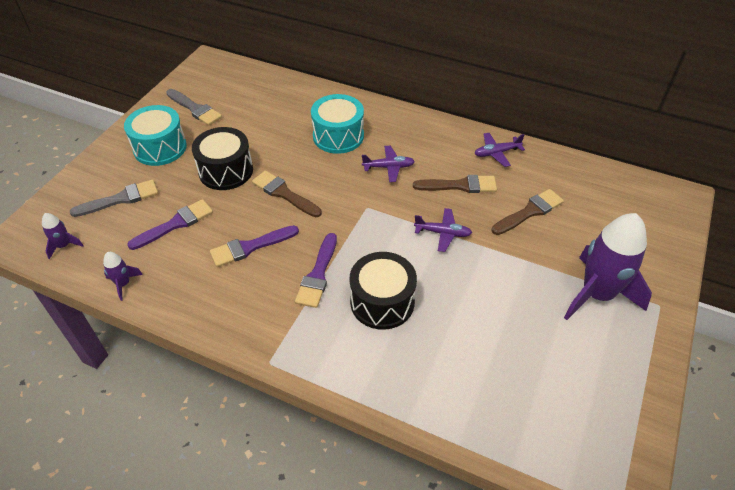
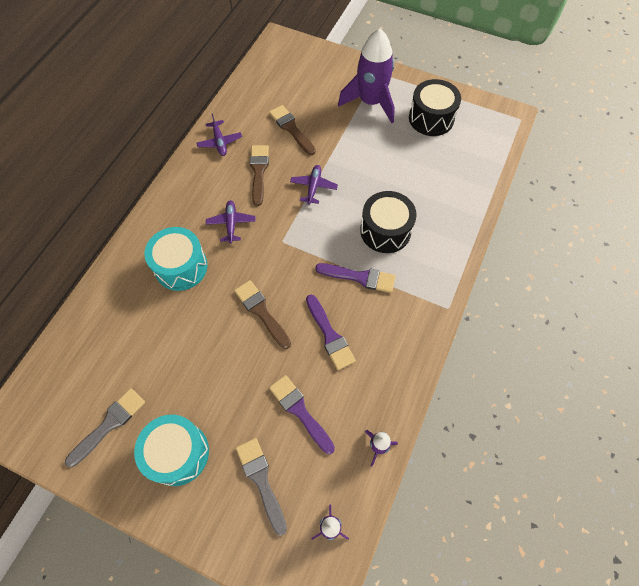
camera: 90 degrees left, 15 degrees up
(226, 171) = (224, 372): black drum -> black drum (431, 118)
(284, 193) = (261, 311): brown brush -> brown brush turned 105 degrees clockwise

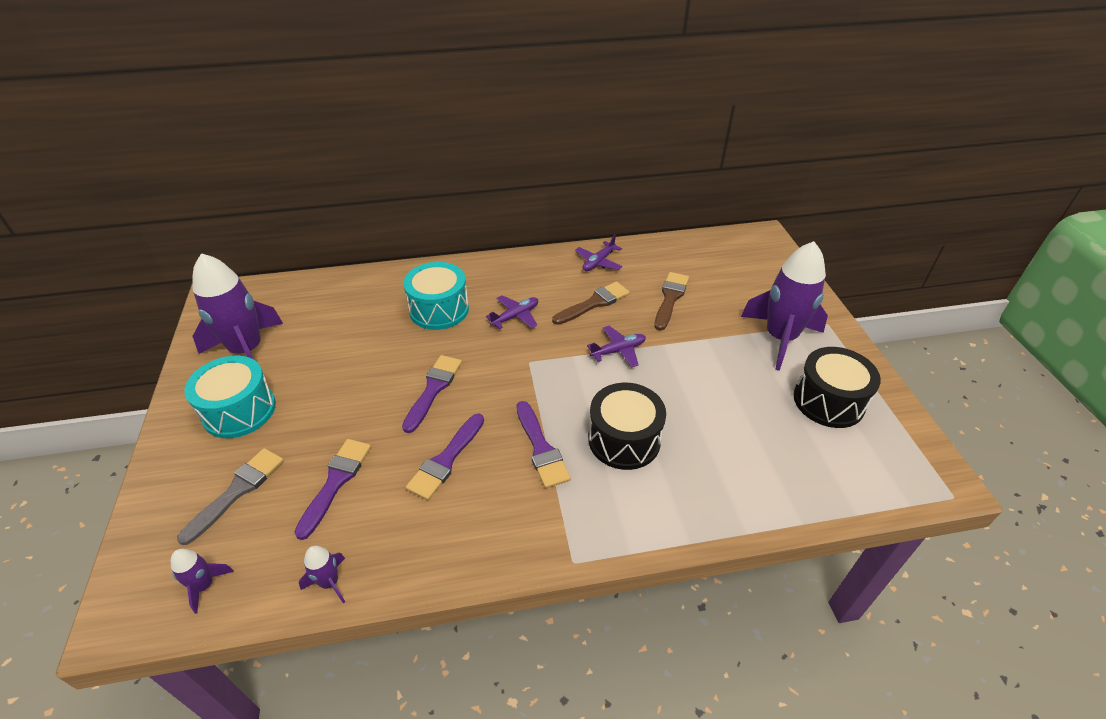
camera: 55 degrees right, 20 degrees down
(109, 424) = (247, 351): grey brush -> purple rocket
(261, 311) = (433, 389): brown brush -> purple brush

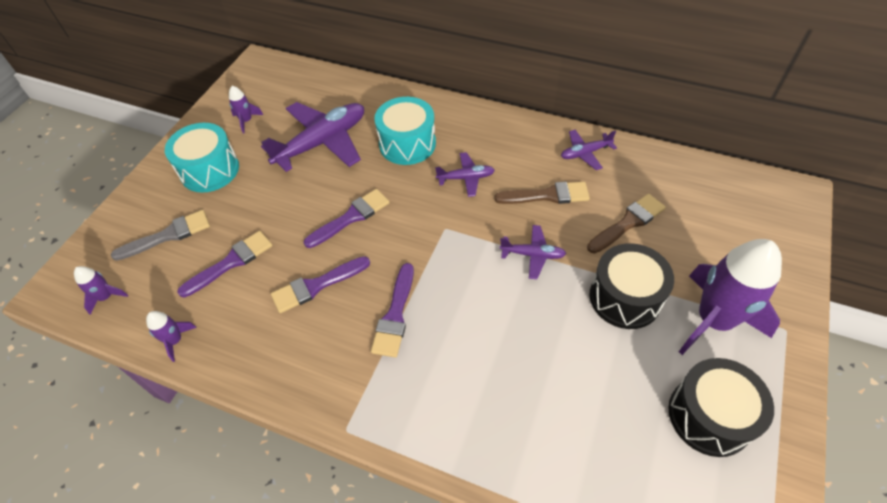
camera: 35 degrees right, 10 degrees up
(247, 351) = (246, 121): purple rocket -> purple rocket, size x0.43
(350, 339) = (322, 142): none -> purple plane
(624, 440) = (470, 345): black drum -> black drum (625, 297)

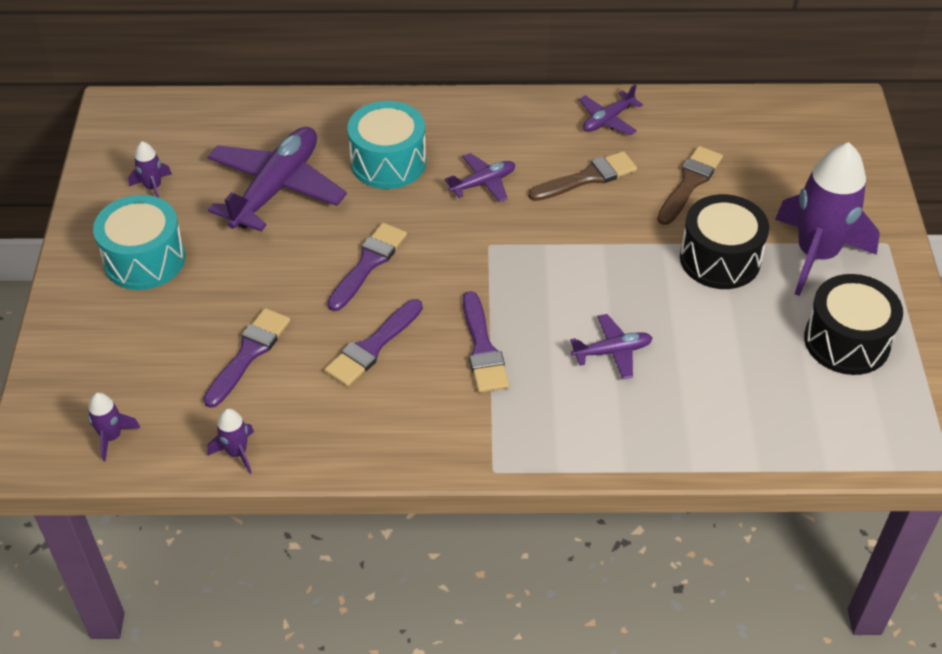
camera: 25 degrees left, 5 degrees down
(168, 235) = (143, 348): grey brush -> none
(532, 255) = (602, 244): purple plane -> purple plane (612, 351)

